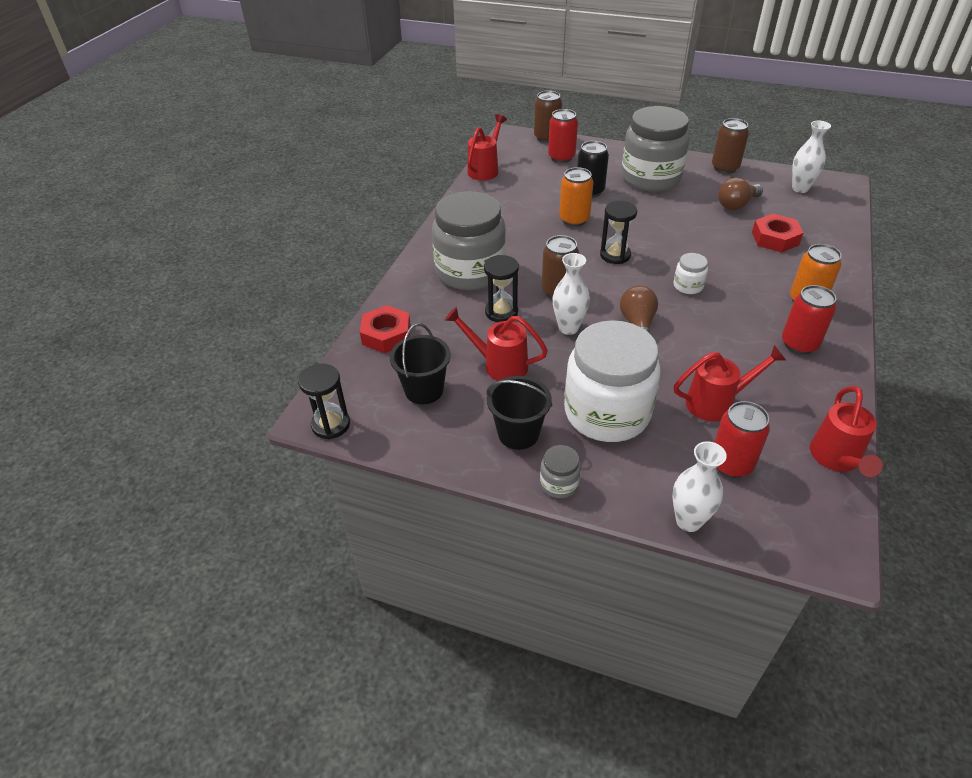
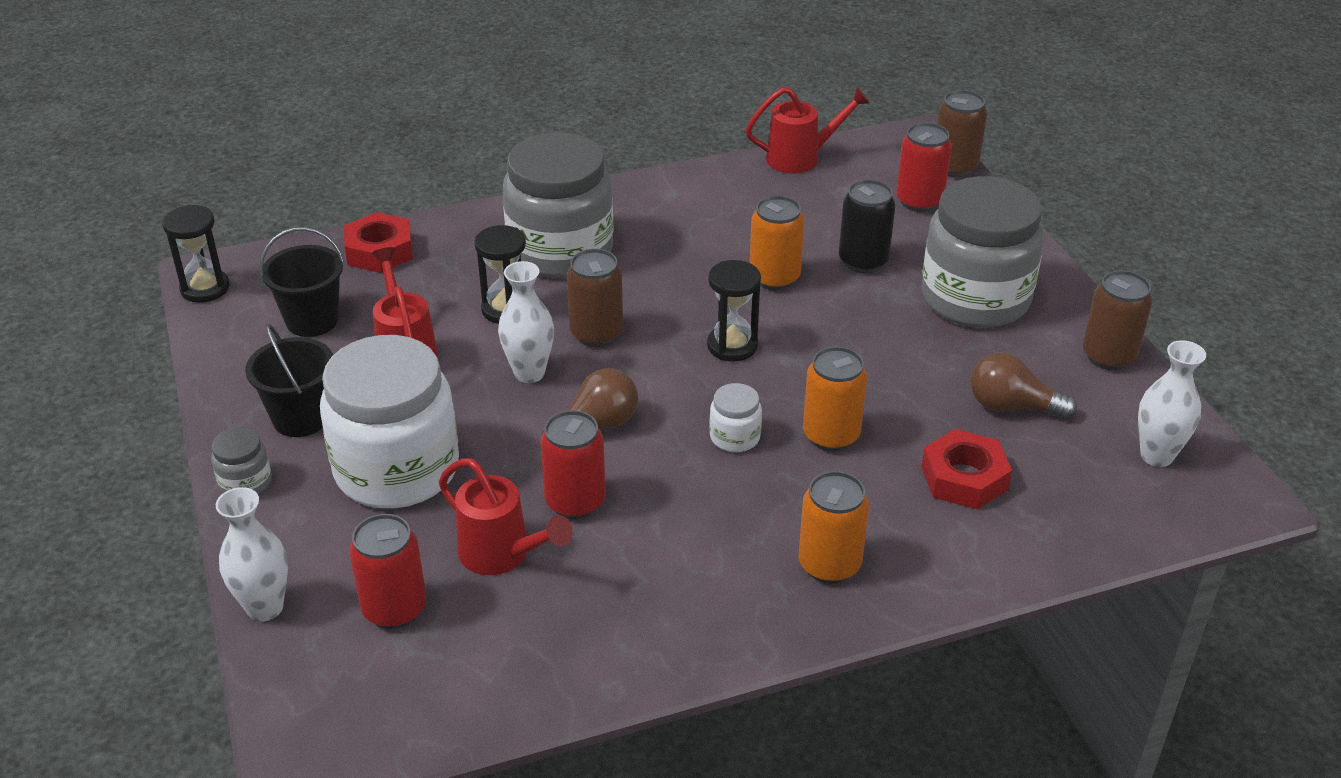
camera: 50 degrees right, 5 degrees down
(713, 259) = (831, 435): none -> orange can
(799, 344) = (711, 591): red can -> red can (575, 502)
(836, 459) = (488, 706): red watering can -> none

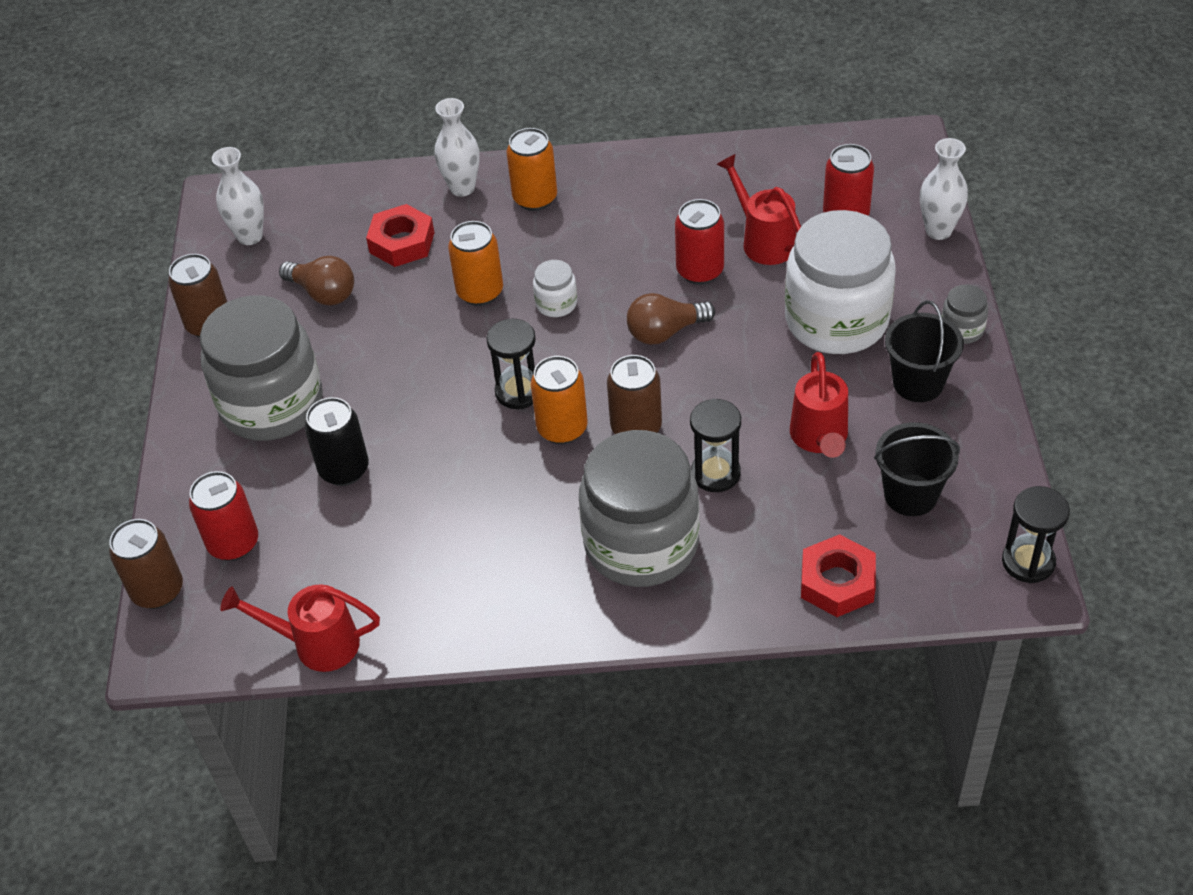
camera: 160 degrees left, 10 degrees up
(529, 373) = (709, 394): white vase -> white vase (462, 188)
(774, 278) = (441, 464): orange can -> orange can (562, 428)

